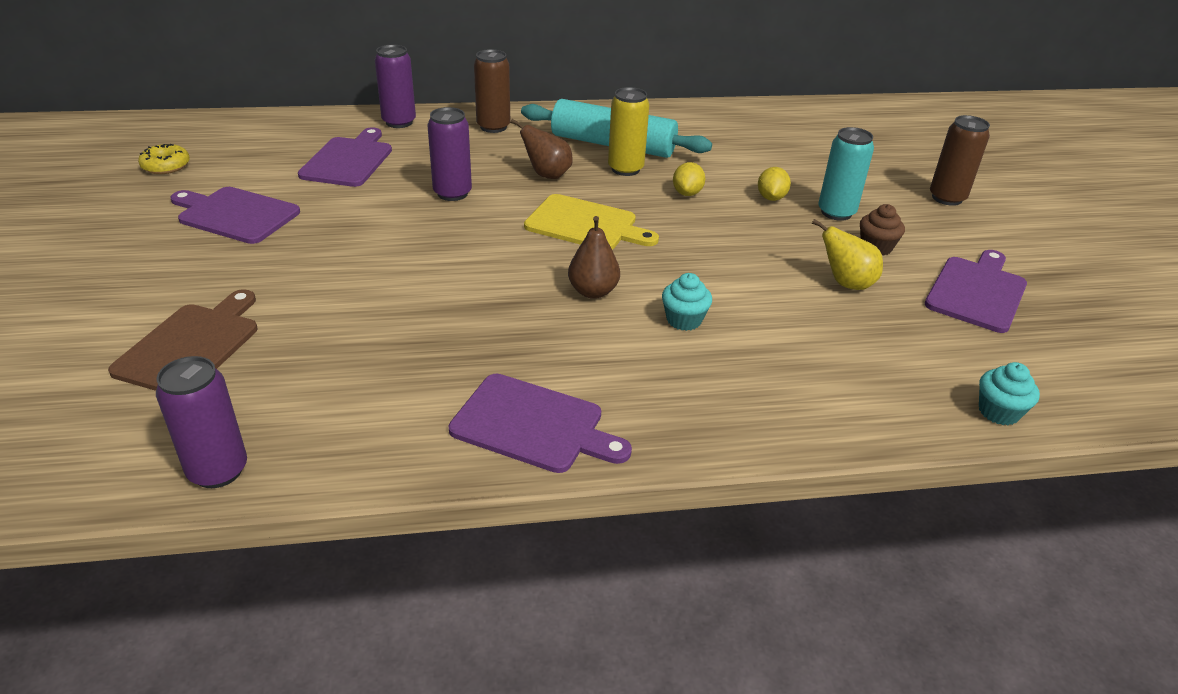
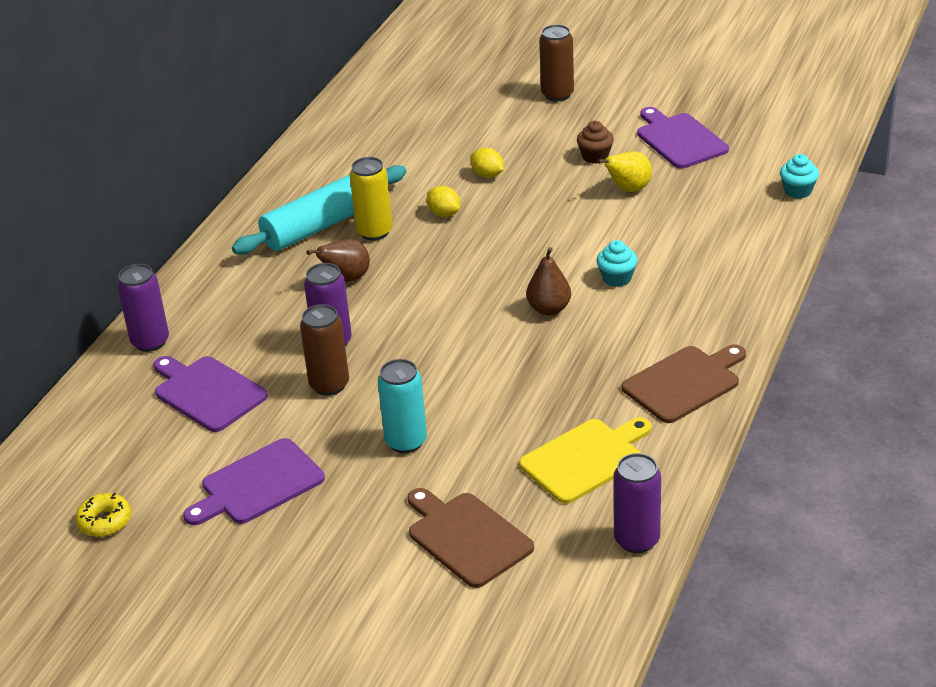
camera: 55 degrees left, 0 degrees up
(493, 127) = (219, 284): brown can -> brown can (329, 385)
(533, 425) = (684, 383): purple cutting board -> brown cutting board
(585, 224) = (449, 283): yellow cutting board -> yellow cutting board (585, 459)
(836, 212) = (534, 153): turquoise can -> turquoise can (406, 442)

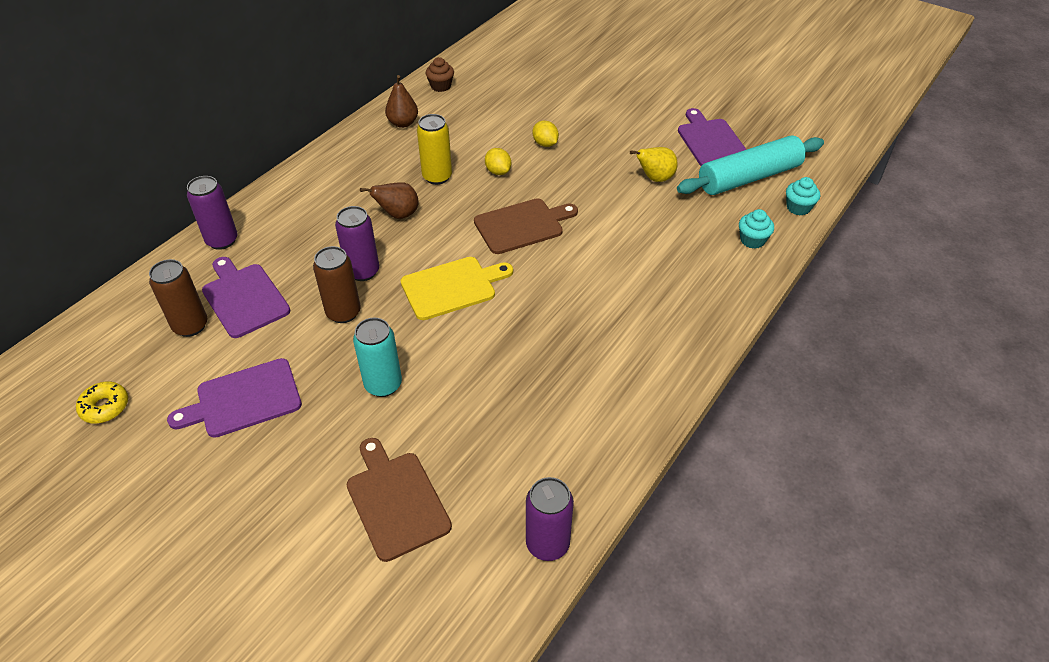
camera: 10 degrees right, 10 degrees up
(323, 224) = (400, 162): turquoise rolling pin -> turquoise rolling pin (749, 177)
(549, 309) = (551, 278): brown pear -> brown pear (403, 123)
(557, 94) = (625, 84): brown can -> brown can (190, 326)
(585, 459) = (530, 440): yellow cutting board -> yellow cutting board (452, 287)
(595, 156) = (637, 143): brown cupcake -> brown cupcake (441, 86)
(617, 278) = (618, 260): turquoise cupcake -> turquoise cupcake (752, 240)
(684, 383) = (644, 379): brown cutting board -> brown cutting board (522, 225)

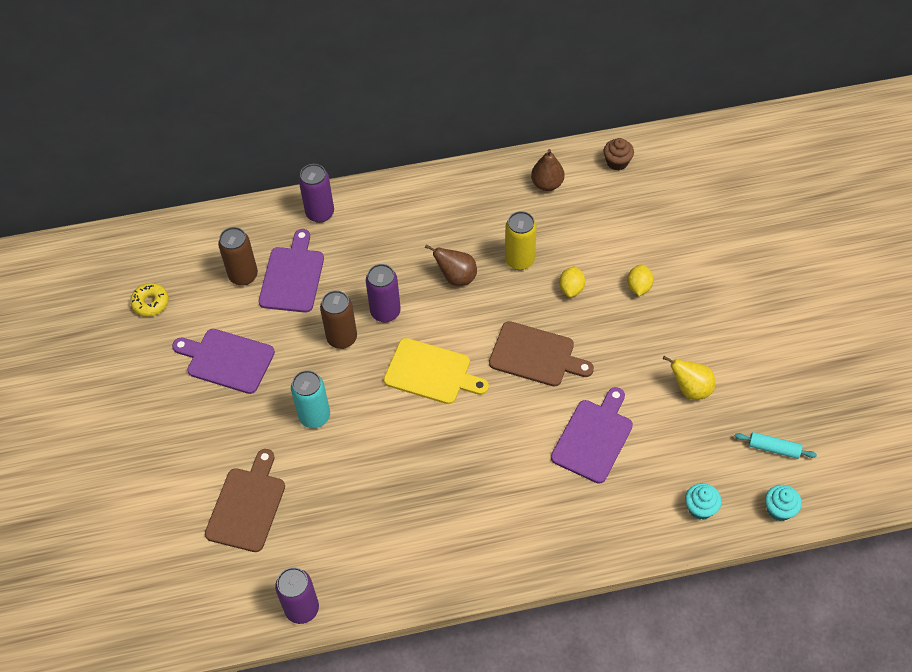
camera: 45 degrees right, 10 degrees up
(711, 141) = (786, 387): purple cutting board -> purple cutting board (593, 438)
(749, 177) = (774, 448): turquoise rolling pin -> turquoise rolling pin, size x0.43

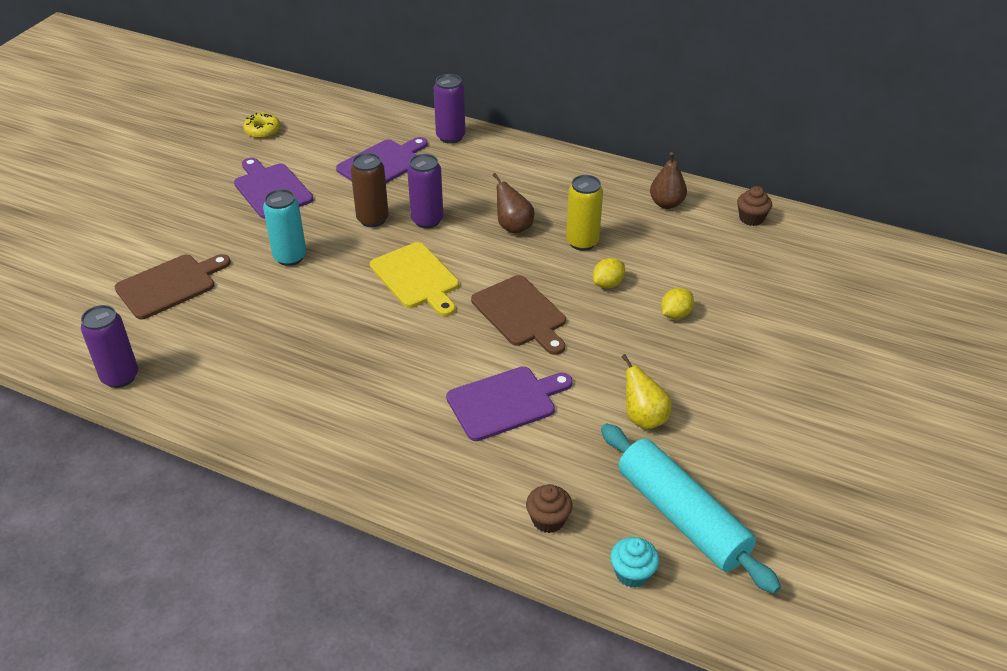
camera: 35 degrees right, 15 degrees down
(243, 275) = (347, 146): brown can -> none
(700, 508) = (548, 520): turquoise cupcake -> brown cupcake
(774, 448) = (682, 517): turquoise rolling pin -> turquoise rolling pin, size x2.31

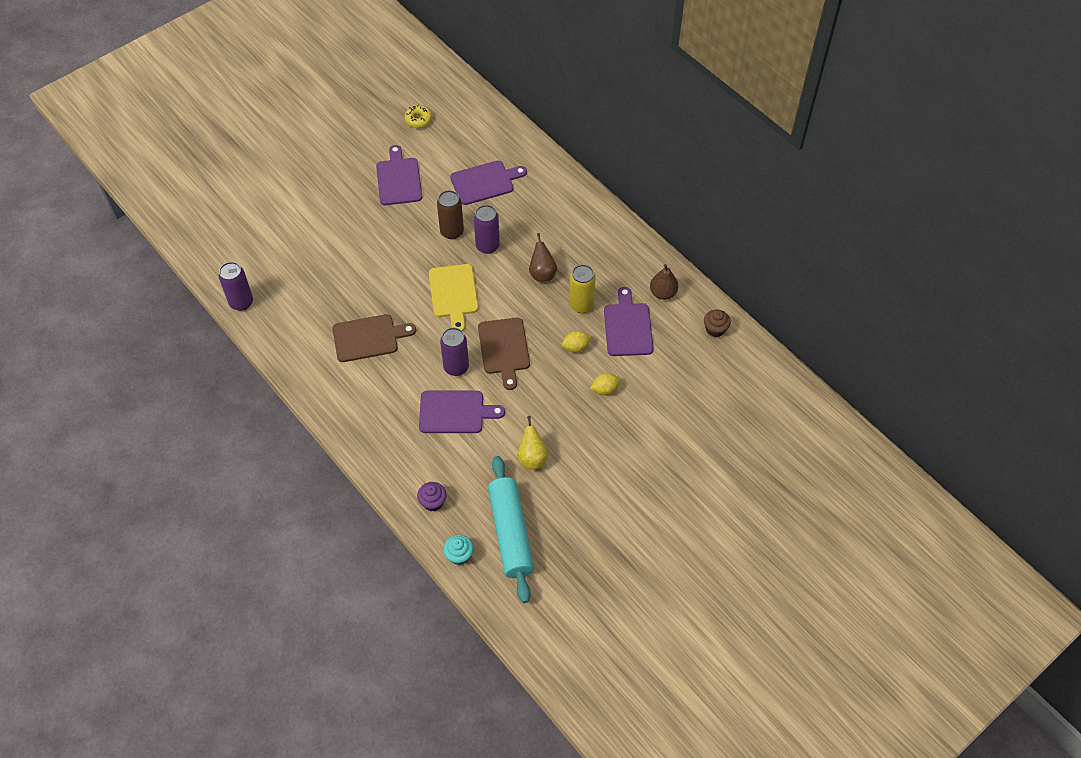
camera: 25 degrees right, 15 degrees up
(169, 285) = (298, 240): brown cutting board -> brown cutting board (368, 338)
(290, 257) = (382, 245): turquoise can -> none
(450, 137) = (547, 172): purple can -> purple can (456, 367)
(548, 520) = (433, 502): brown cupcake -> purple cupcake
(653, 246) = (628, 327): none -> purple cutting board

